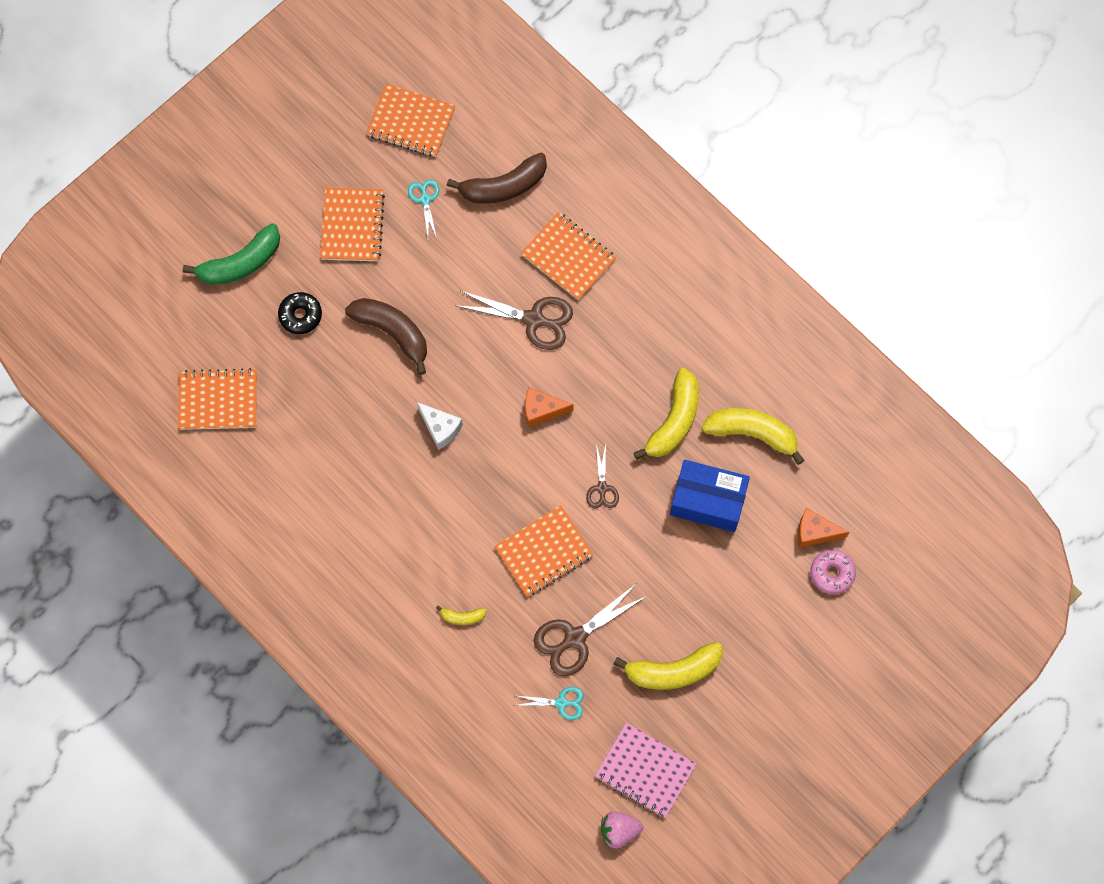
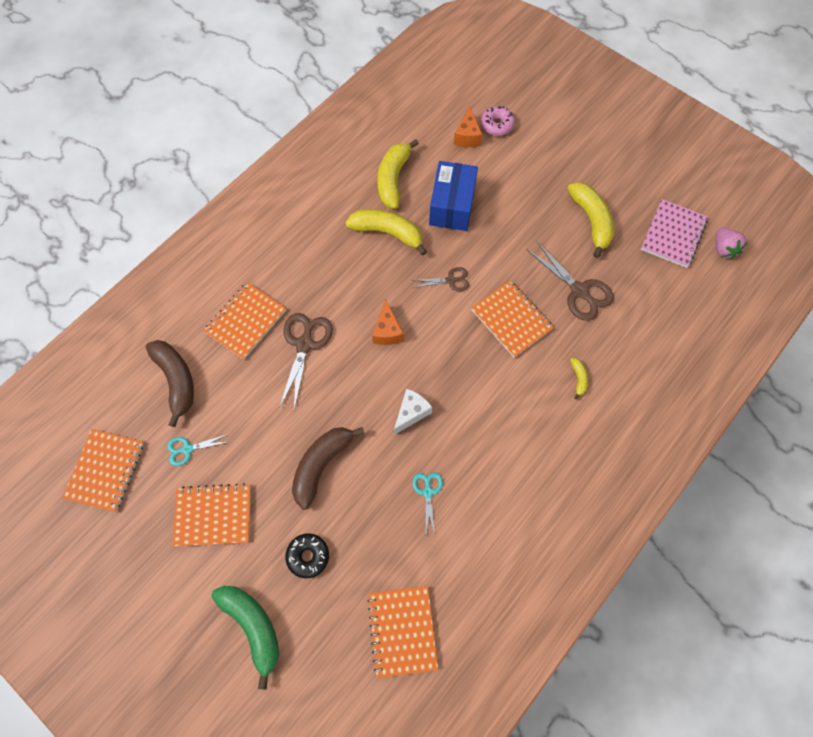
camera: 95 degrees left, 5 degrees down
(561, 703) = (634, 297): turquoise scissors -> turquoise scissors (428, 492)

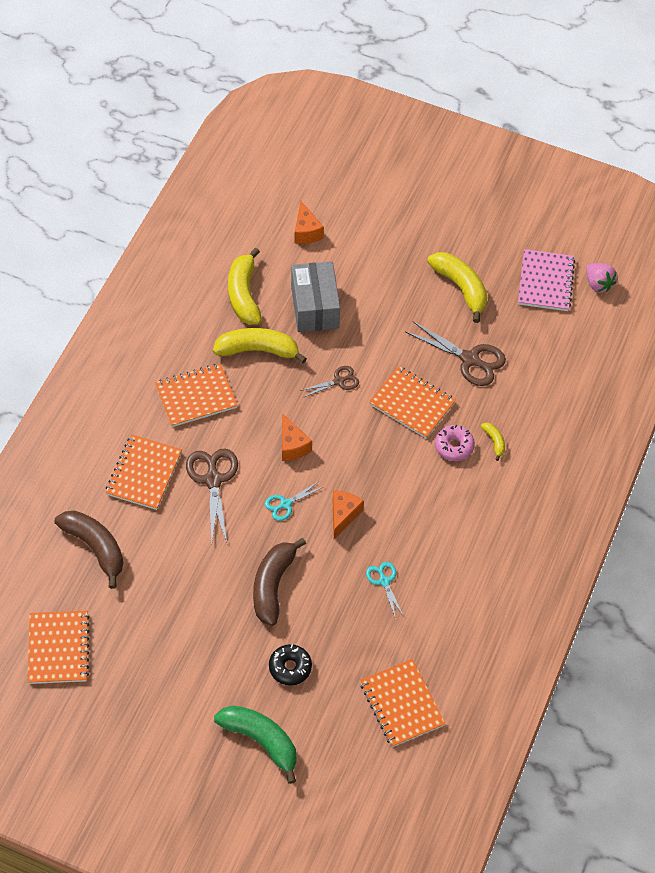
camera: 20 degrees left, 10 degrees down
(187, 449) = (133, 607): turquoise scissors -> turquoise scissors (285, 504)
(213, 515) = (184, 658): orange notebook -> orange notebook (196, 397)
(411, 413) = (343, 515): white cheese -> orange cheese
(452, 206) = (314, 307): blue box -> grey box
(497, 125) = (333, 212): pink donut -> pink donut (454, 446)

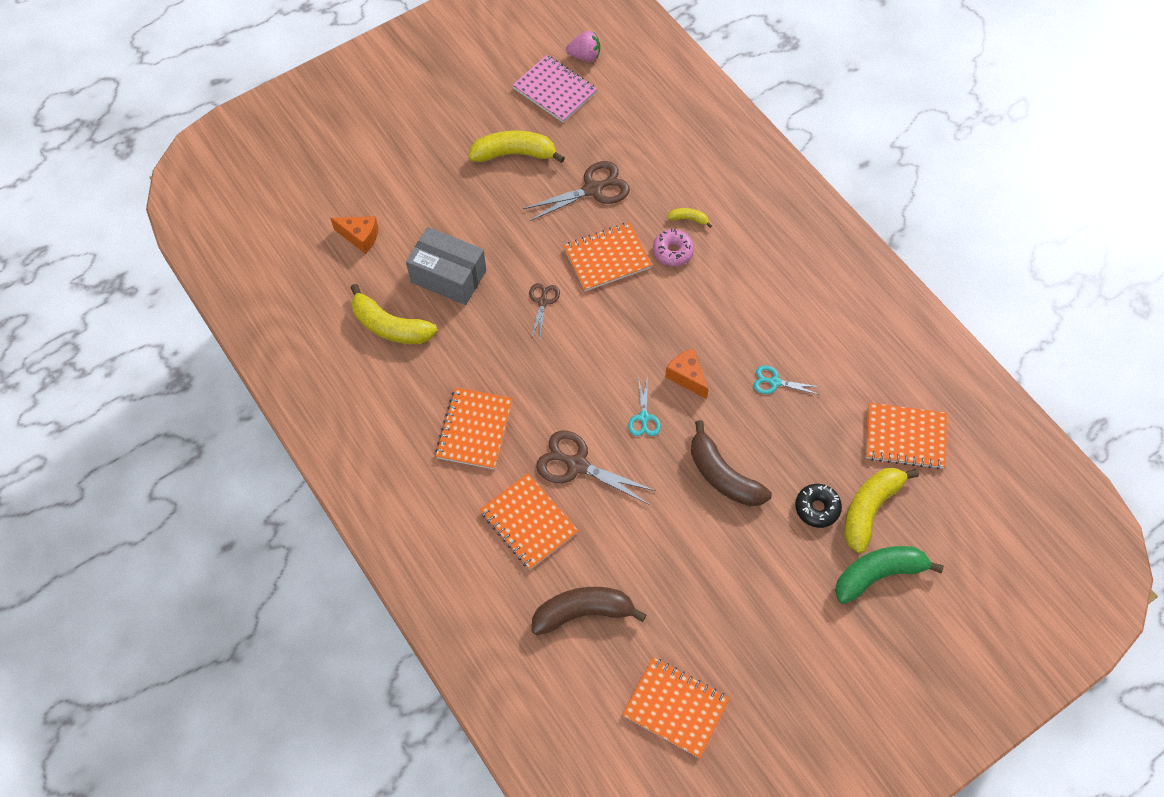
camera: 55 degrees left, 5 degrees up
(258, 350) = (461, 349): yellow banana -> yellow banana (870, 509)
(292, 446) = (585, 377): orange cheese -> none

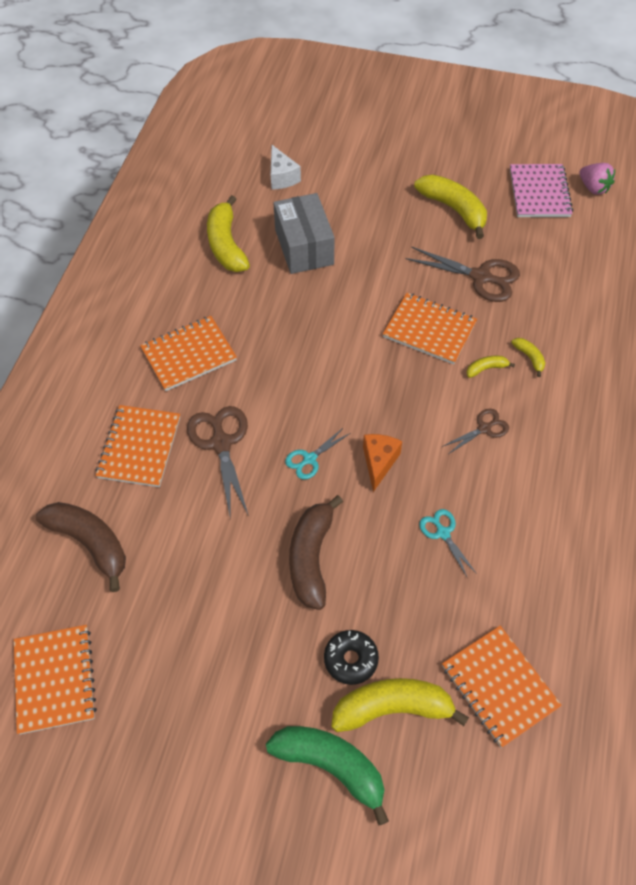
camera: 50 degrees right, 5 degrees down
(360, 237) = (282, 177): orange cheese -> white cheese
(543, 302) = (344, 317): brown scissors -> brown scissors (484, 428)
(673, 251) = (486, 369): pink donut -> yellow banana

